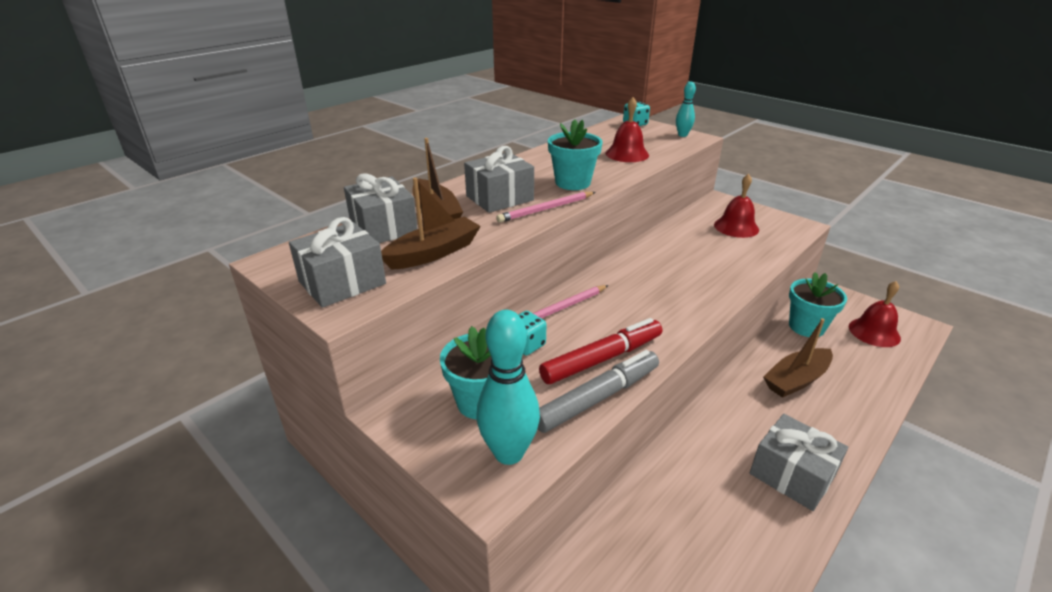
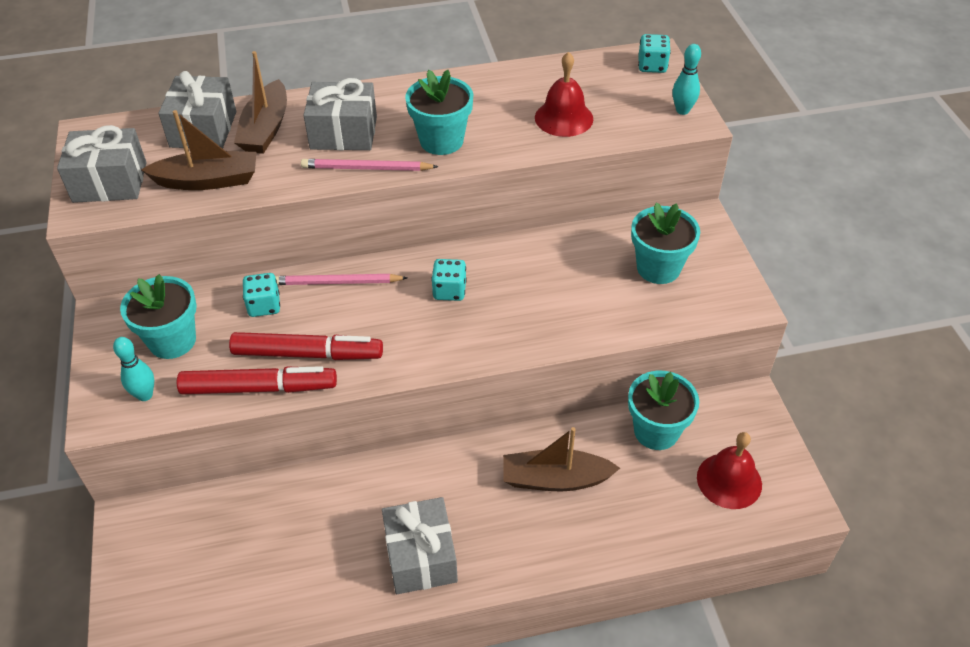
camera: 35 degrees right, 15 degrees up
(509, 453) = (145, 395): turquoise bowling pin -> turquoise bowling pin, size x0.55
(598, 398) = (259, 388): grey marker -> red marker
(642, 283) = (449, 291): none -> turquoise dice
(736, 227) = (658, 268): red bell -> turquoise flower pot

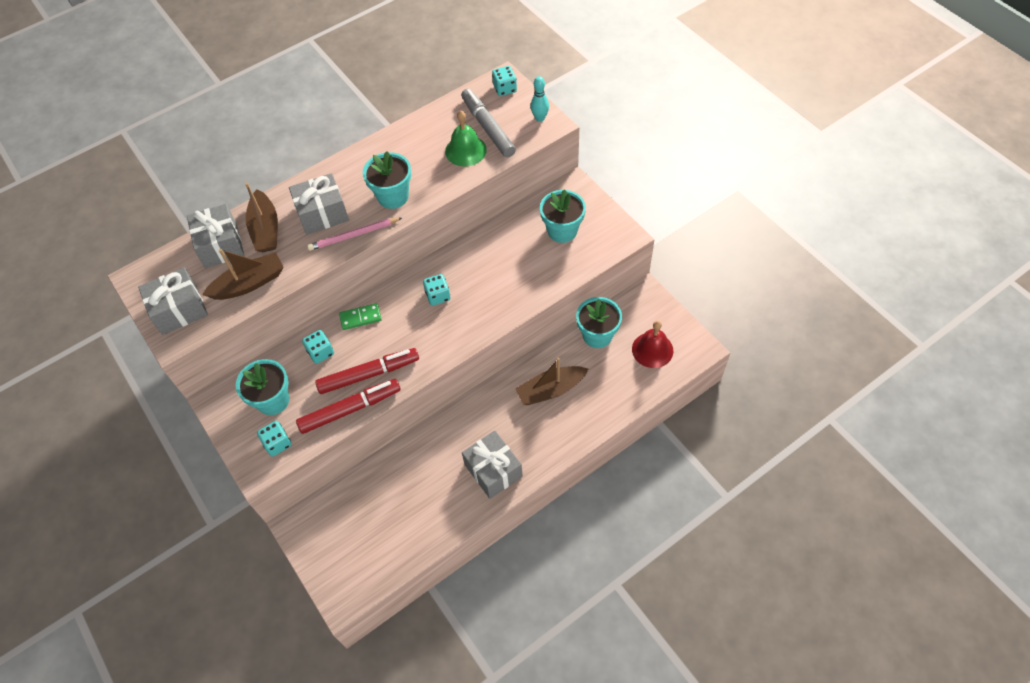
camera: 20 degrees left, 10 degrees up
(145, 395) = (277, 443): turquoise bowling pin -> turquoise dice
(337, 282) = (360, 318): pink pencil -> green domino
(564, 118) = (465, 150): red bell -> green bell
(607, 101) = (488, 127): none -> grey marker

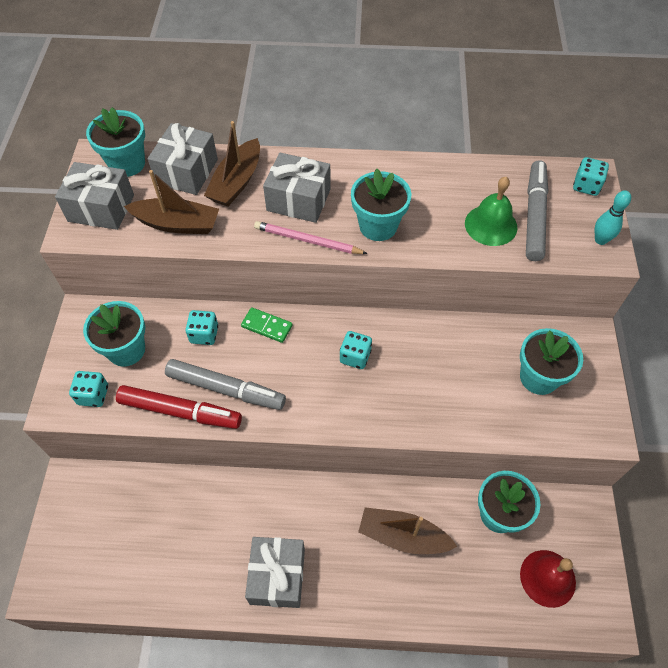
camera: 35 degrees right, 0 degrees up
(167, 268) = (127, 163): none -> turquoise flower pot
(369, 374) = (226, 389): red marker -> grey marker

